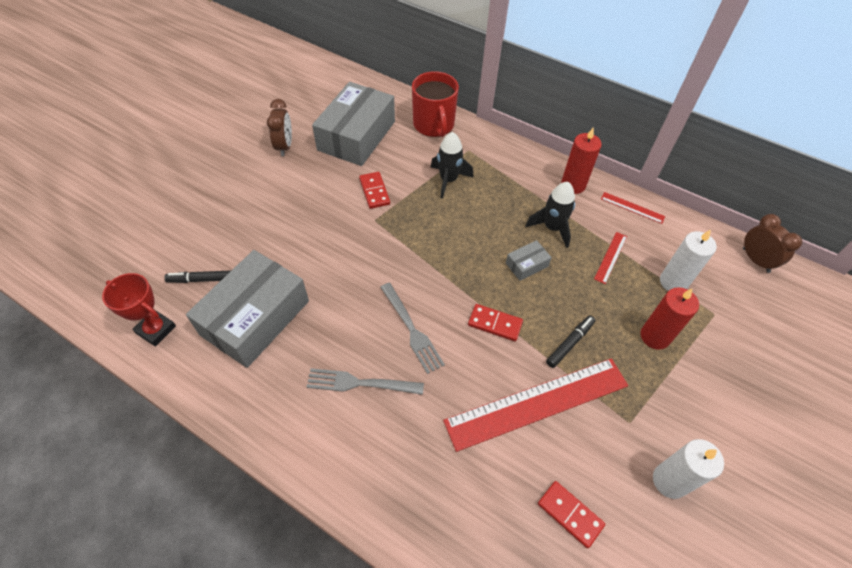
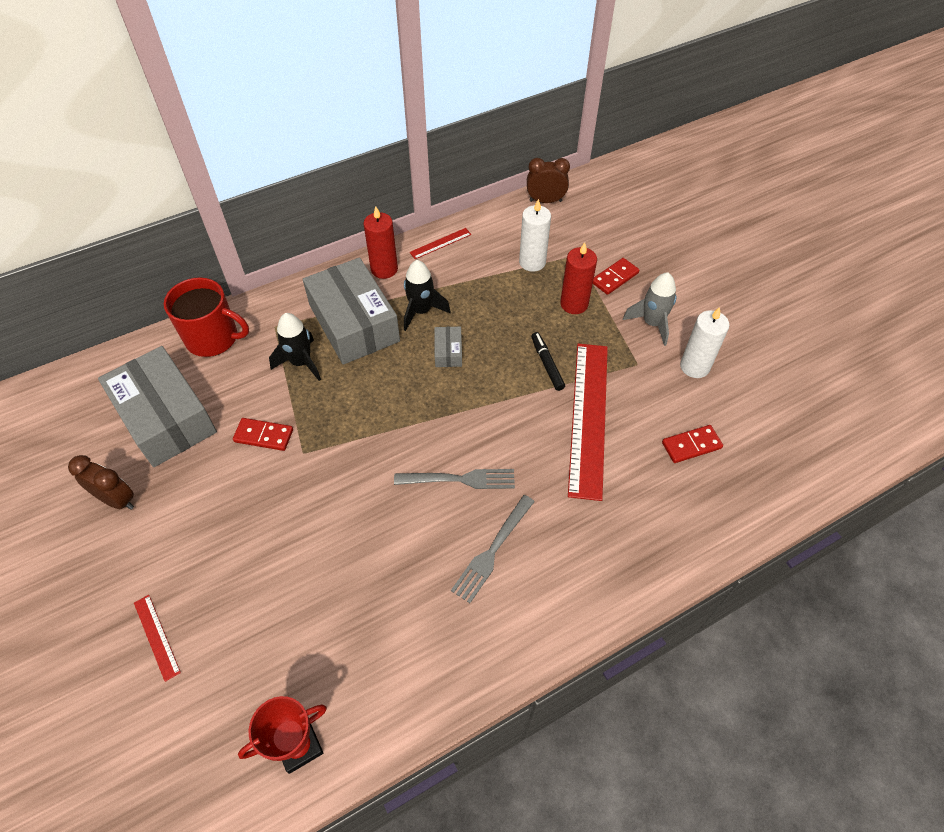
camera: 60 degrees left, 0 degrees up
(202, 279) = (260, 667): black marker -> none
(255, 317) = (353, 624): grey box -> grey box (354, 323)
(495, 323) = (494, 408): red domino -> red domino (614, 278)
(611, 257) = (481, 288): red ruler -> red ruler (157, 636)
(690, 416) = (652, 323): none -> grey rocket

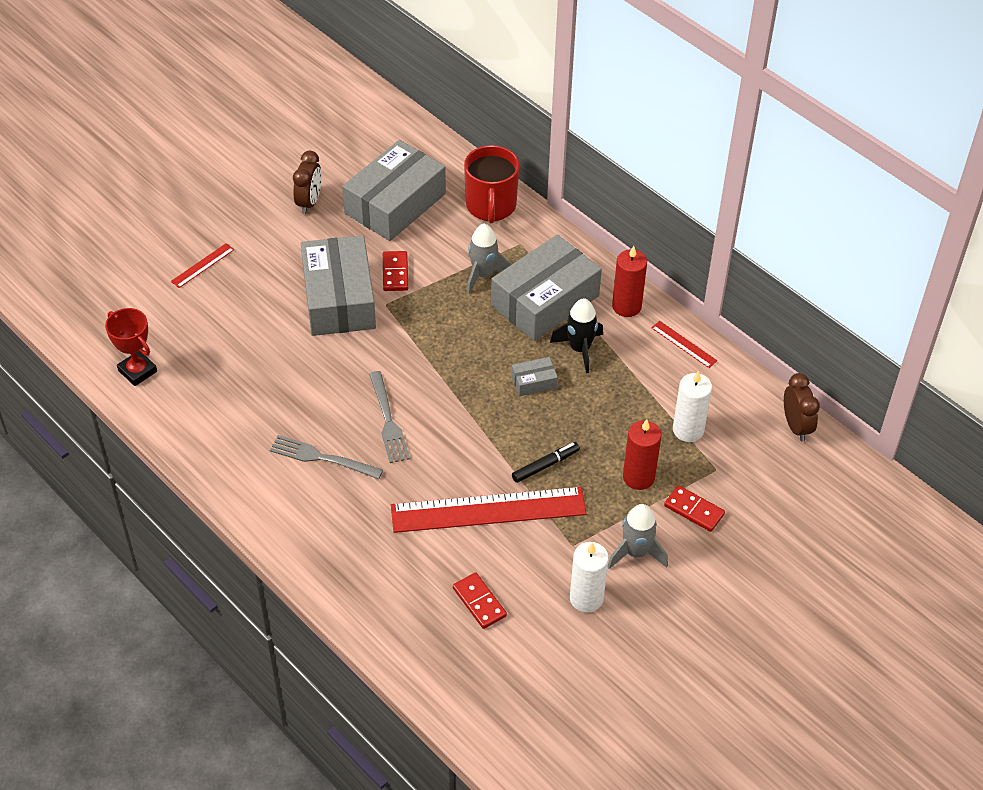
camera: 75 degrees right, 5 degrees down
(277, 495) = (339, 299): none -> grey box
(301, 362) = (483, 275): black rocket -> grey rocket

